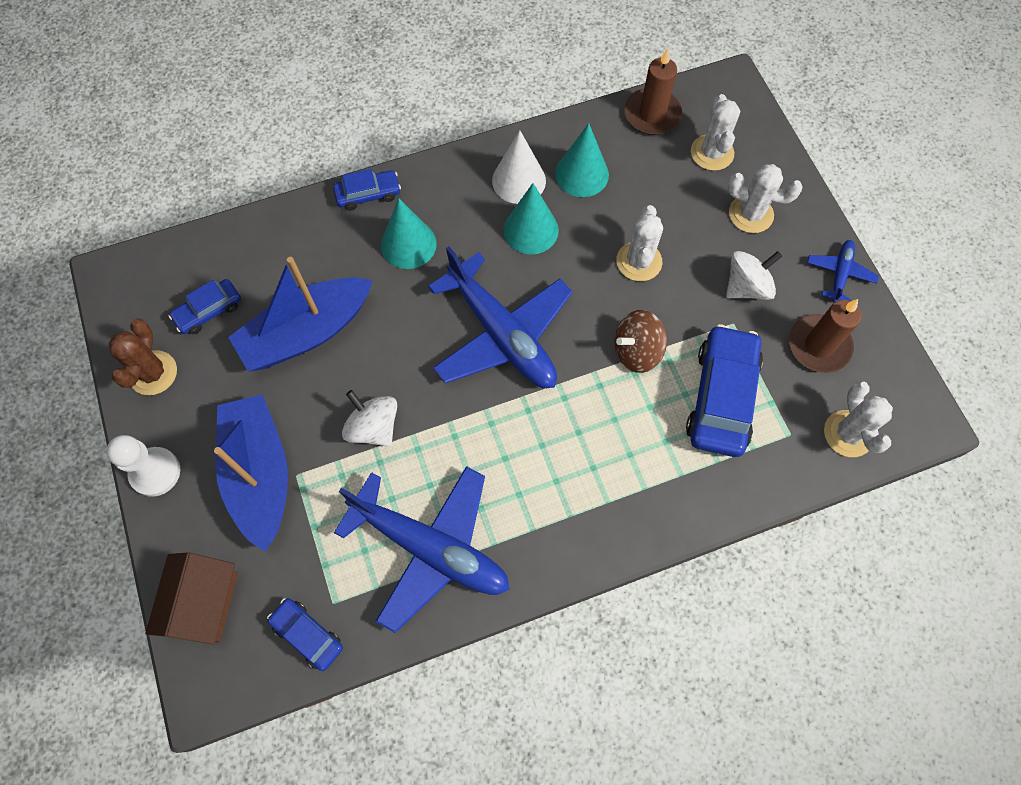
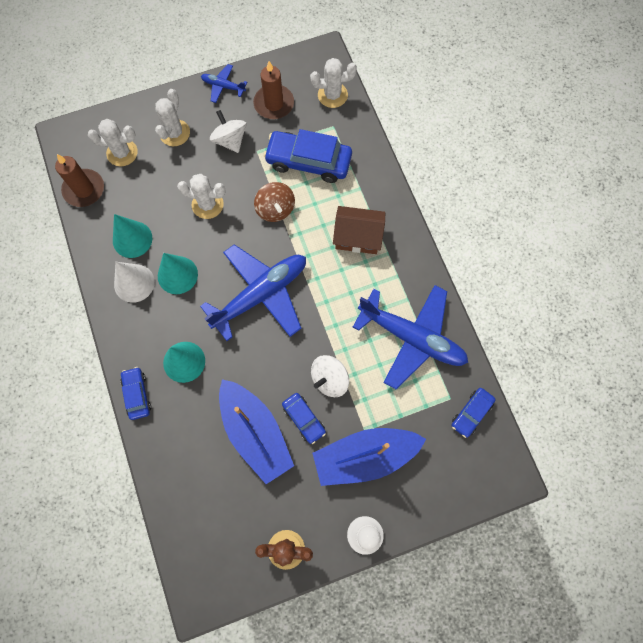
camera: 90 degrees left, 5 degrees up
(203, 603) = (455, 486): brown house -> brown house (357, 237)
(209, 311) = (234, 511): blue car -> blue car (304, 419)
(431, 548) = (412, 338): blue plane -> blue plane turned 90 degrees clockwise

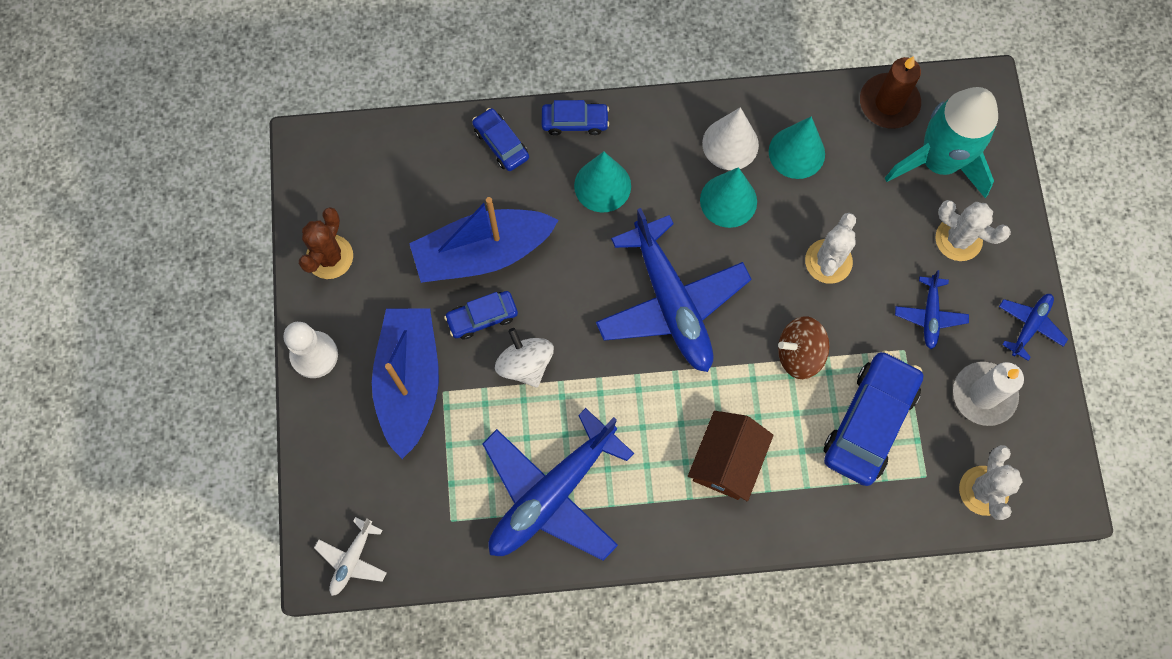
camera: 105 degrees right, 0 degrees up
(122, 153) = (939, 162): white cactus -> turquoise rocket
(230, 140) = (930, 315): white spinning top -> blue plane
(274, 104) = (983, 395): brown candle -> white candle
(471, 413) = (422, 543): blue car -> blue car (501, 143)
(498, 457) = (352, 560): none -> white plane

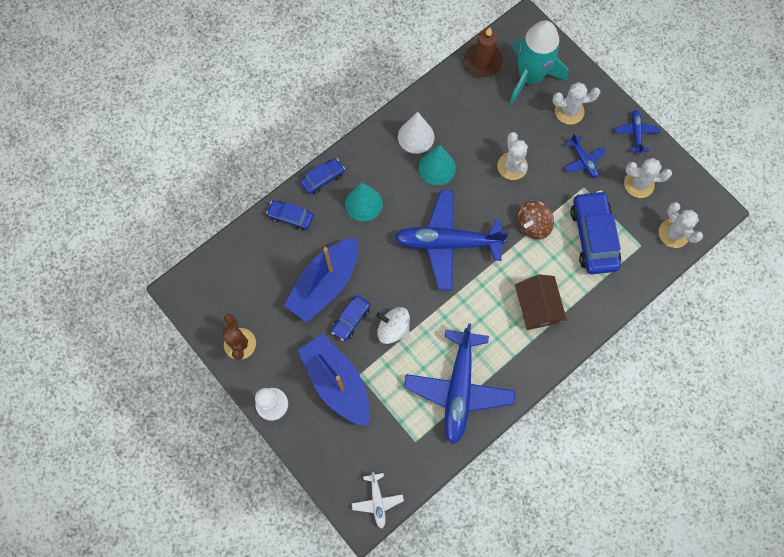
camera: 35 degrees left, 0 degrees up
(671, 303) = (447, 243): blue plane -> blue plane turned 150 degrees clockwise
(796, 152) = (454, 119): turquoise cone -> none
(983, 395) = (639, 184): white candle -> white cactus

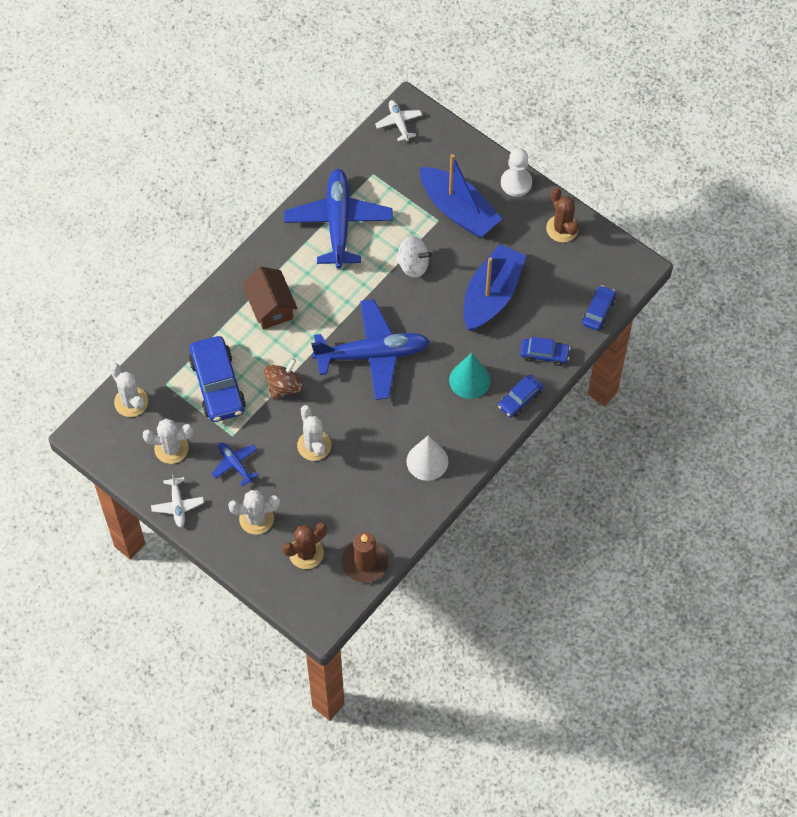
camera: 170 degrees right, 10 degrees down
(351, 319) = (457, 267): blue car -> blue car (598, 311)
(437, 168) = (397, 430): turquoise cone -> none
(530, 77) = (306, 553): turquoise rocket -> brown cactus
(635, 133) = (177, 505): blue plane -> white plane

